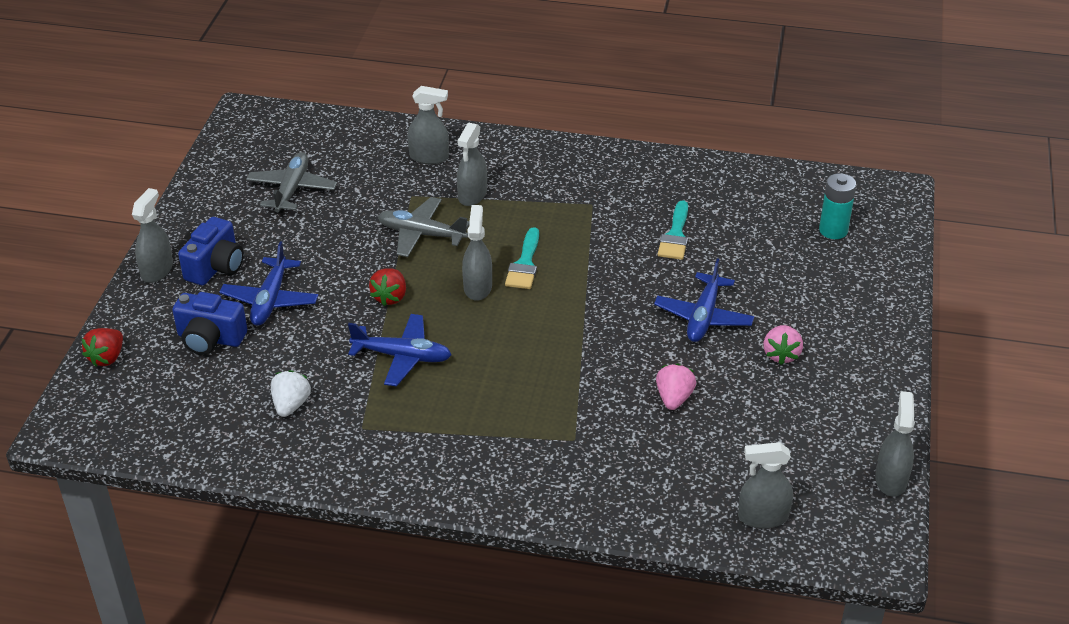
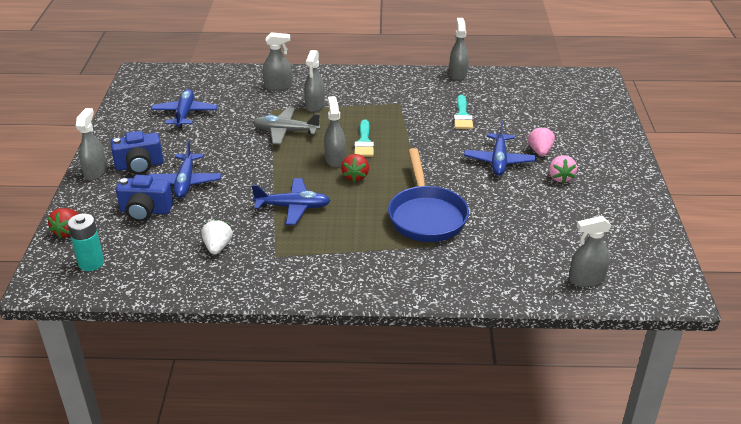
camera: 10 degrees left, 5 degrees down
(216, 267) = (139, 165): blue camera -> blue camera turned 60 degrees clockwise
(292, 190) = (185, 114): grey plane -> blue plane
(390, 297) = (273, 171): red strawberry -> red strawberry (355, 176)
(576, 392) = (426, 216): none -> blue pan
(674, 398) = (496, 212): pink strawberry -> pink strawberry (540, 151)
(833, 230) = (566, 103): turquoise battery -> turquoise battery (91, 263)
(891, 479) = (665, 245): grey spray bottle -> grey spray bottle (458, 74)

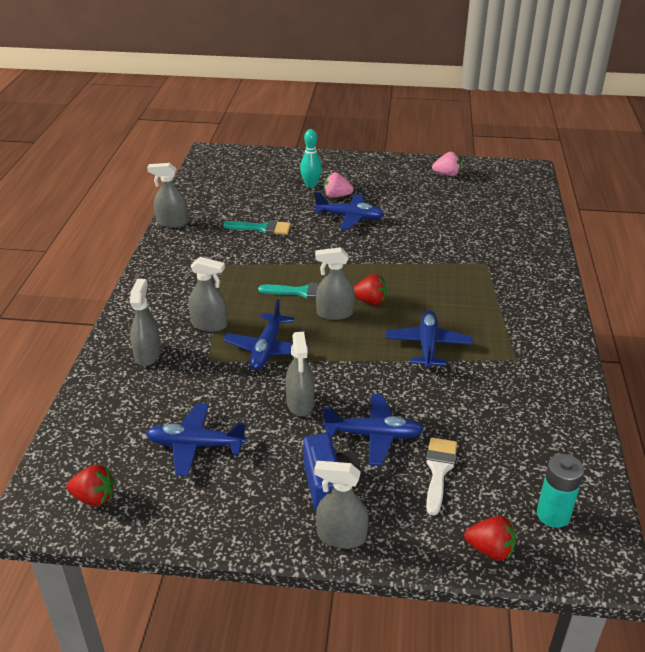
camera: 85 degrees left, 0 degrees up
(145, 211) = (439, 470): blue camera -> white brush
(146, 87) = (94, 498): none -> red strawberry
(217, 247) = (506, 402): white strawberry -> none
(285, 131) = (267, 349): grey plane -> blue plane
(426, 216) = (440, 263): blue pan -> none
(556, 135) = (311, 185): none -> turquoise bowling pin
(560, 178) = (380, 192): pink strawberry -> pink strawberry (447, 174)
(586, 279) = (520, 200): grey spray bottle -> grey spray bottle (300, 403)

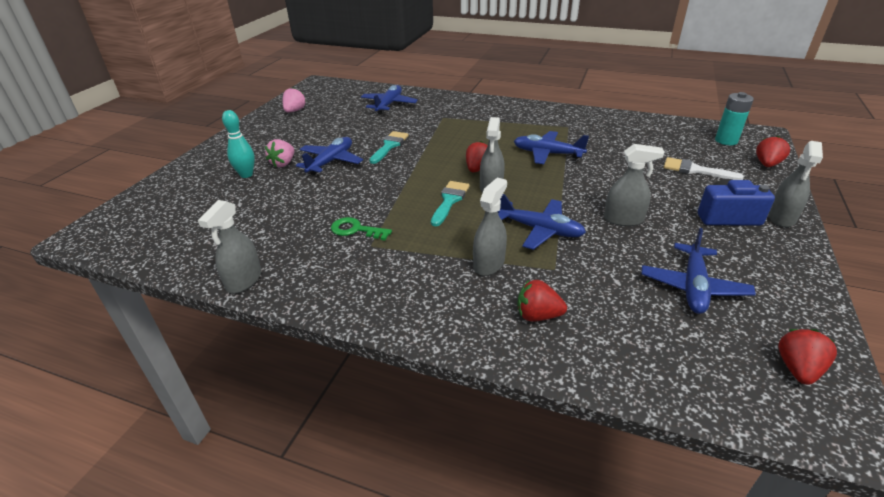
camera: 75 degrees left, 0 degrees up
(148, 354) = (537, 315): grey spray bottle -> red strawberry
(243, 253) = (355, 230): none -> green key
(262, 228) = (312, 213): turquoise brush -> turquoise brush (389, 146)
(373, 435) = (661, 190): blue plane -> blue plane (389, 105)

